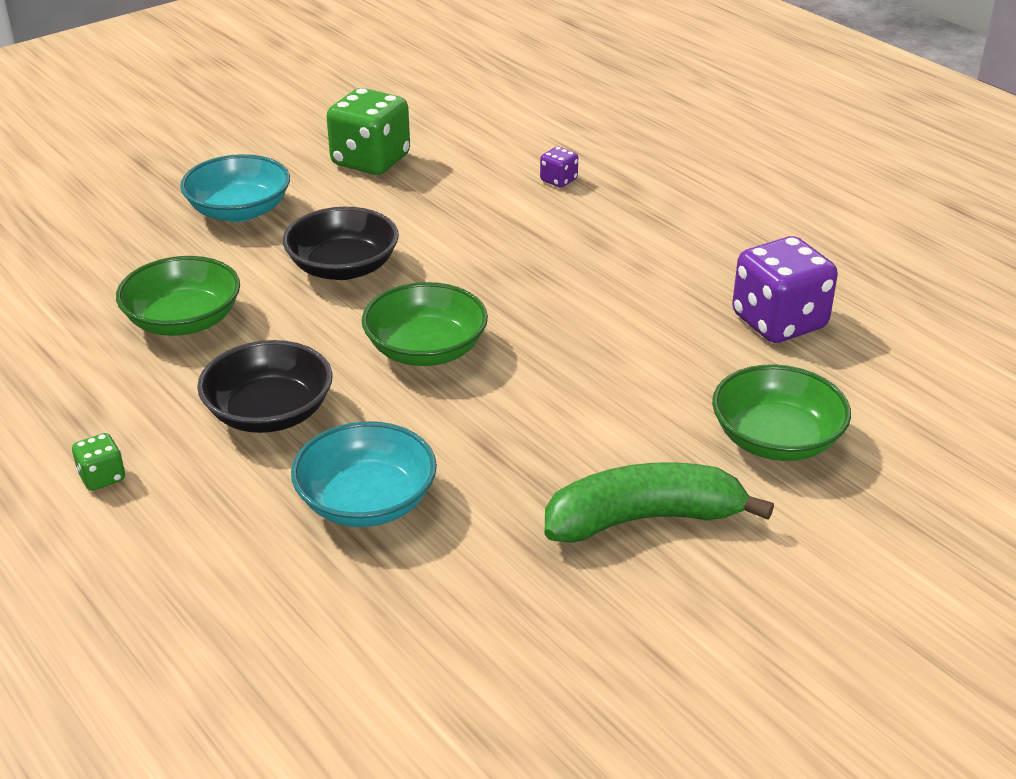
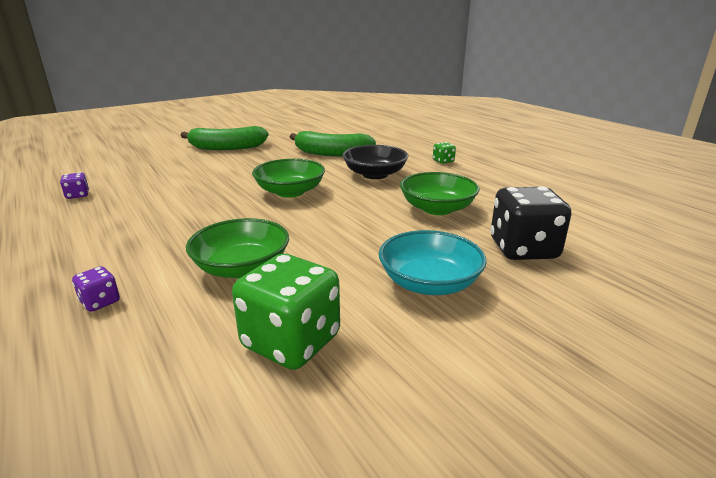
camera: 175 degrees left, 10 degrees down
(107, 255) = (523, 249): none -> black dice
(343, 267) = (334, 233): black bowl -> none
(366, 501) = (331, 153): turquoise bowl -> green banana
(776, 439) = (148, 161): green bowl -> green bowl (242, 267)
(779, 322) = (77, 195): purple dice -> purple dice, size x0.46

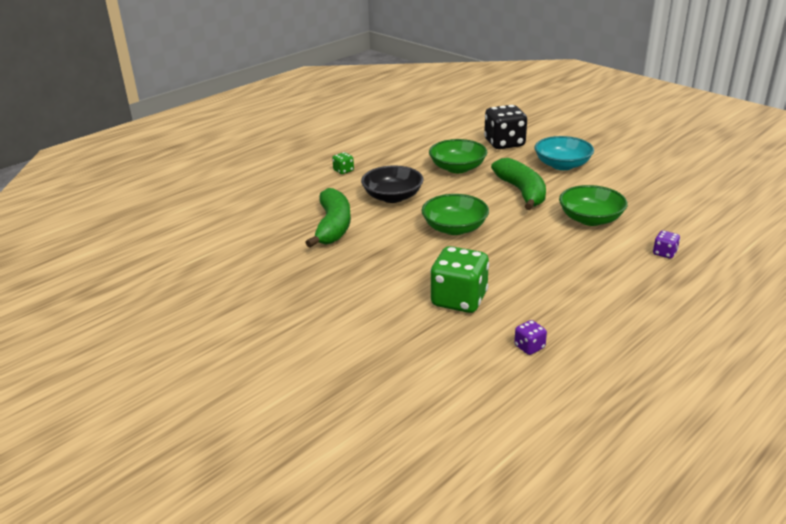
camera: 100 degrees left, 5 degrees up
(226, 148) = (325, 301): green banana -> green banana (522, 192)
(291, 342) = (642, 191): green dice -> green dice (459, 300)

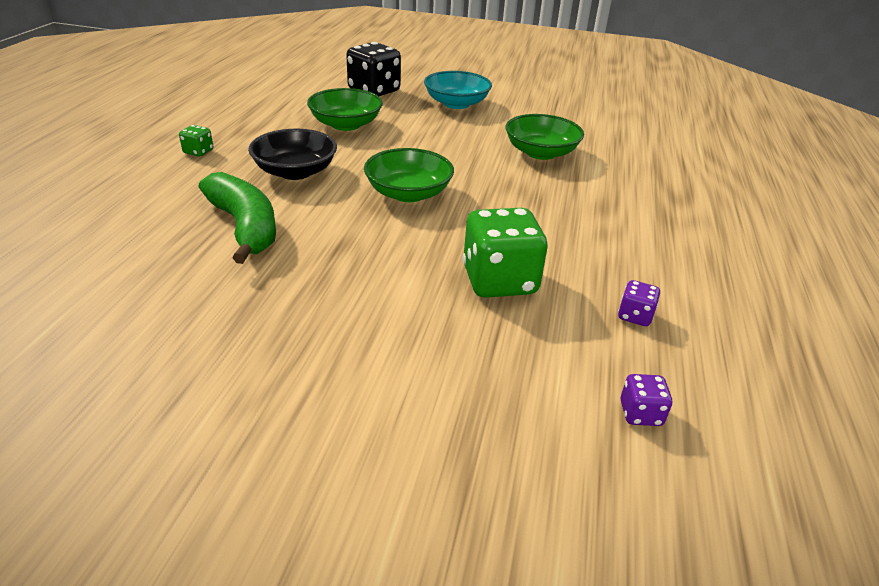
camera: 35 degrees left, 5 degrees up
(522, 192) = (443, 138): green banana -> none
(664, 253) = (643, 172): purple dice -> purple dice (640, 413)

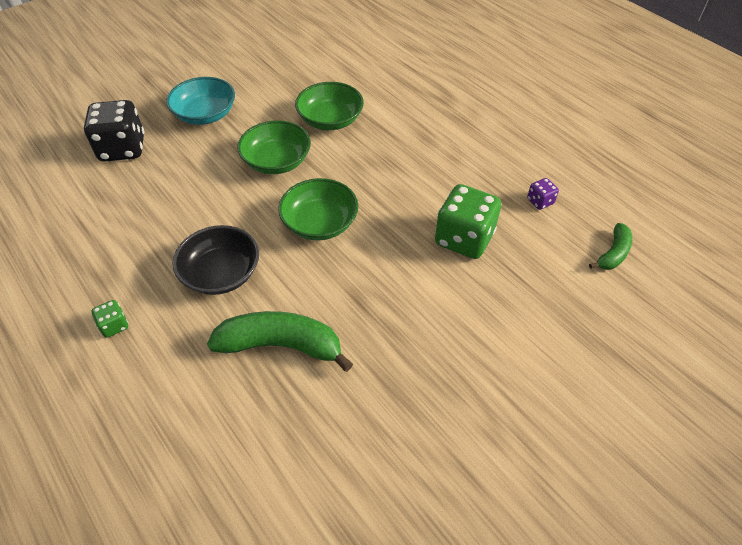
camera: 50 degrees left, 15 degrees up
(346, 124) = (169, 200): green bowl -> green bowl (277, 161)
(640, 413) = (613, 253): purple dice -> green banana

